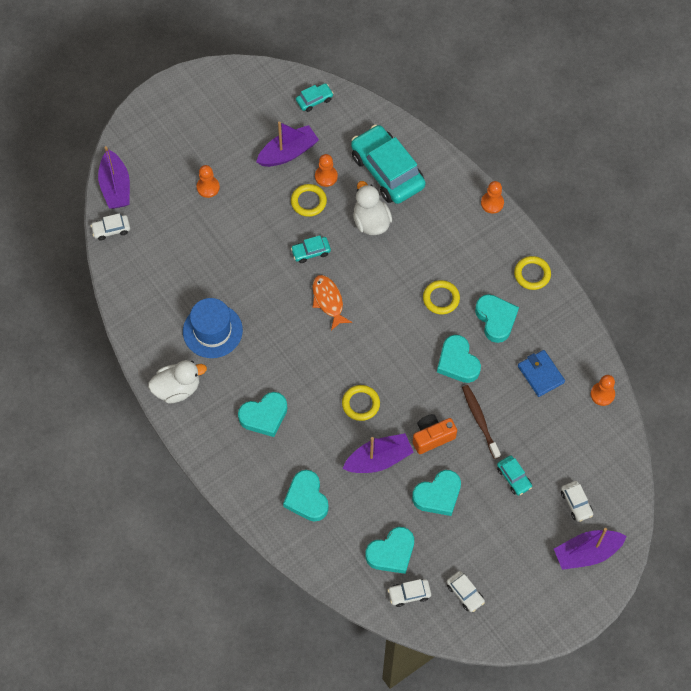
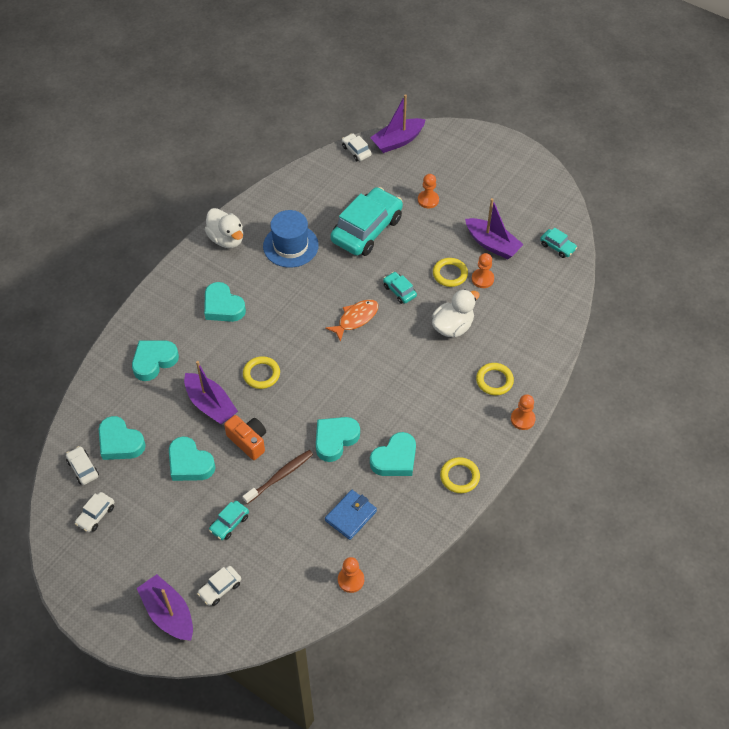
camera: 70 degrees right, 10 degrees down
(387, 171) = (513, 323): turquoise car -> turquoise car (367, 229)
(441, 298) = (397, 406): yellow ring -> yellow ring (494, 381)

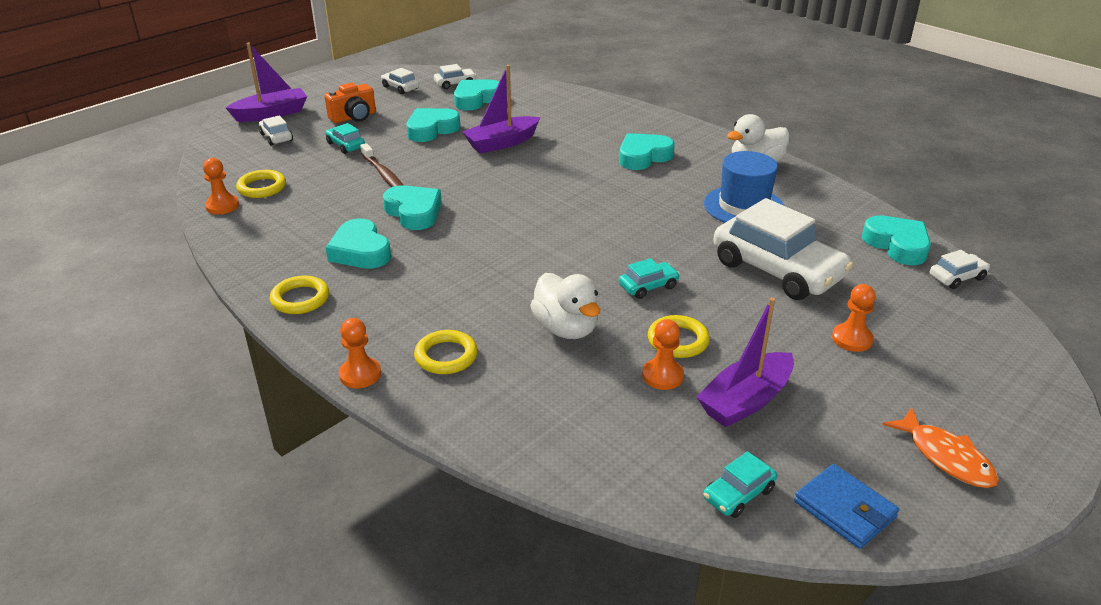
camera: 100 degrees right, 20 degrees down
(154, 361) = (573, 117): turquoise heart -> turquoise heart (897, 245)
(248, 441) = (442, 160): orange camera -> orange camera (354, 117)
(261, 374) = (532, 173): yellow ring -> yellow ring (262, 187)
(351, 516) = (302, 213): blue wallet -> blue wallet (845, 509)
(356, 319) = (603, 244): orange fish -> orange fish (946, 457)
(367, 229) = (777, 270): turquoise car -> white car
(397, 141) = (997, 323): purple boat -> none

